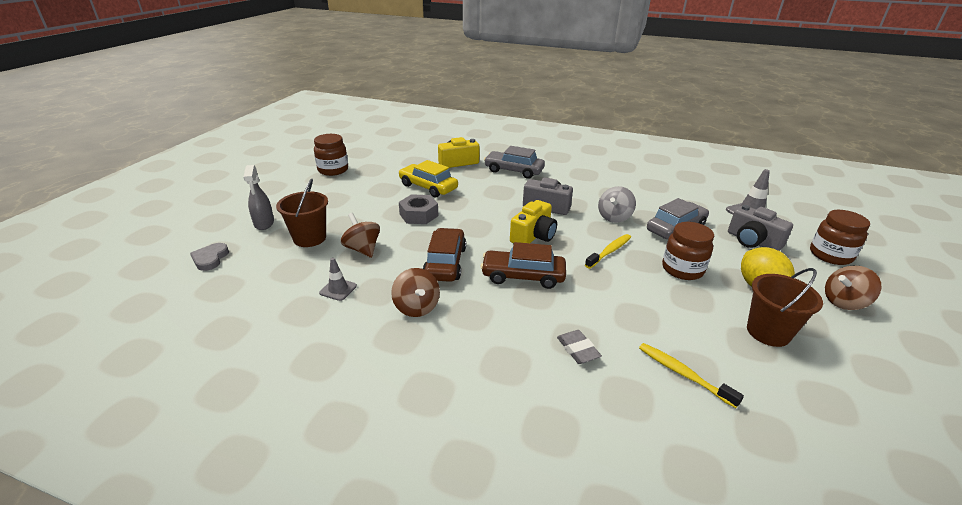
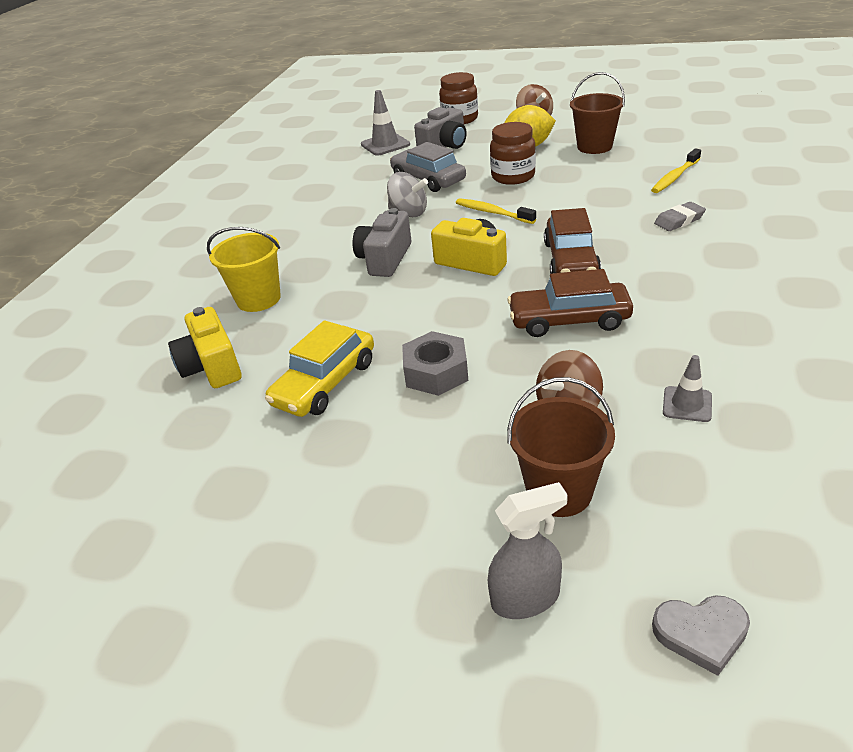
camera: 90 degrees left, 5 degrees up
(333, 170) = (228, 564): brown jar -> none
(416, 307) = (680, 324): brown spinning top -> none
(514, 171) = (258, 299): grey car -> yellow bucket

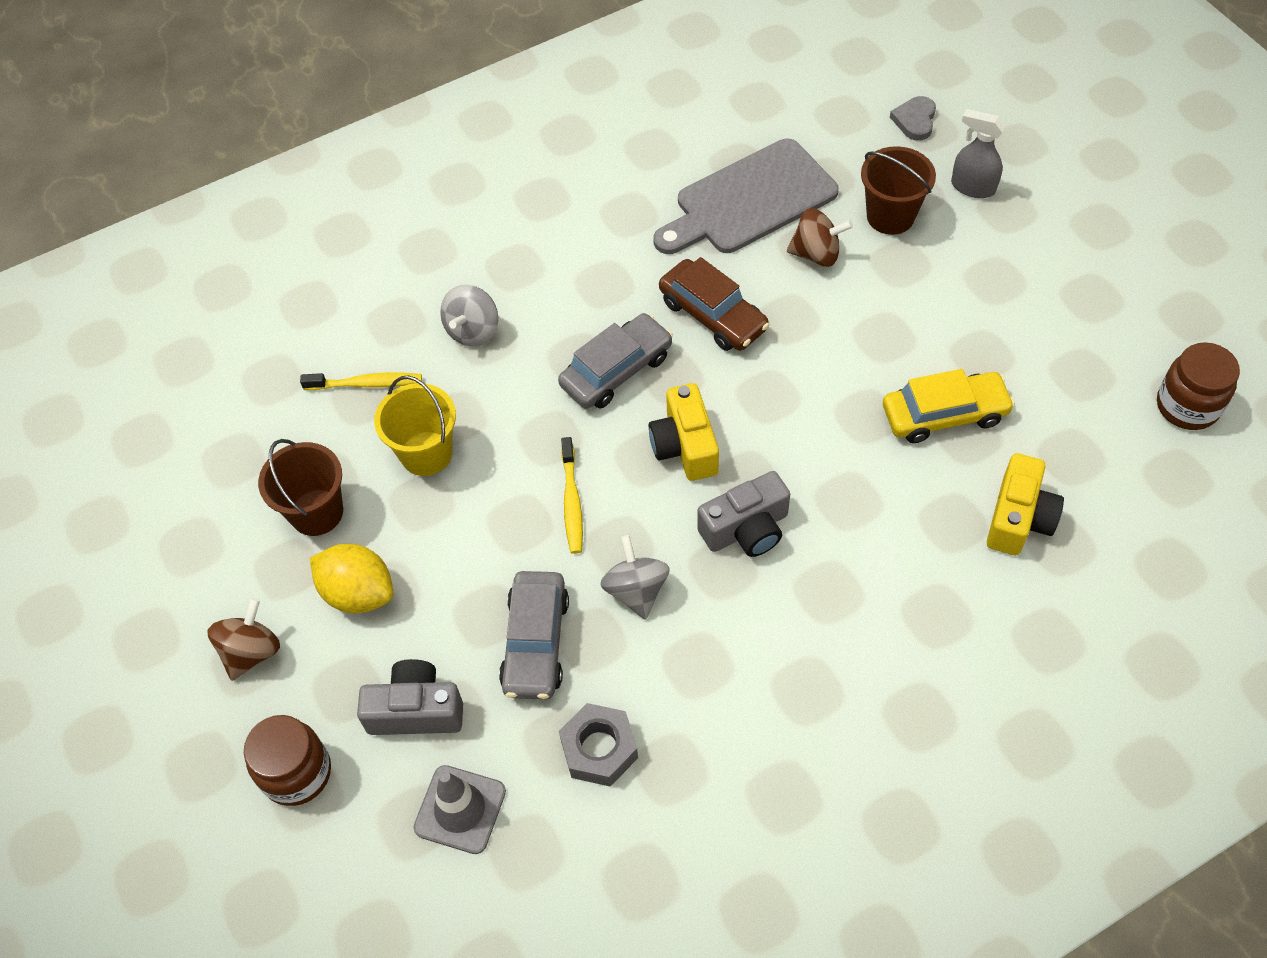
camera: 135 degrees left, 20 degrees up
(258, 299) = (911, 582): yellow bucket -> yellow bucket (426, 453)
(436, 372) = (858, 353): grey nut -> grey nut (599, 749)
(513, 176) = (464, 546): brown jar -> brown jar (1187, 406)
(570, 260) = (616, 370): brown car -> grey car
(679, 220) = (473, 331): grey eraser -> grey spinning top
(687, 404) = (749, 200): grey traffic cone -> grey cutting board
(701, 633) = (915, 120): grey heart -> grey heart turned 120 degrees counterclockwise

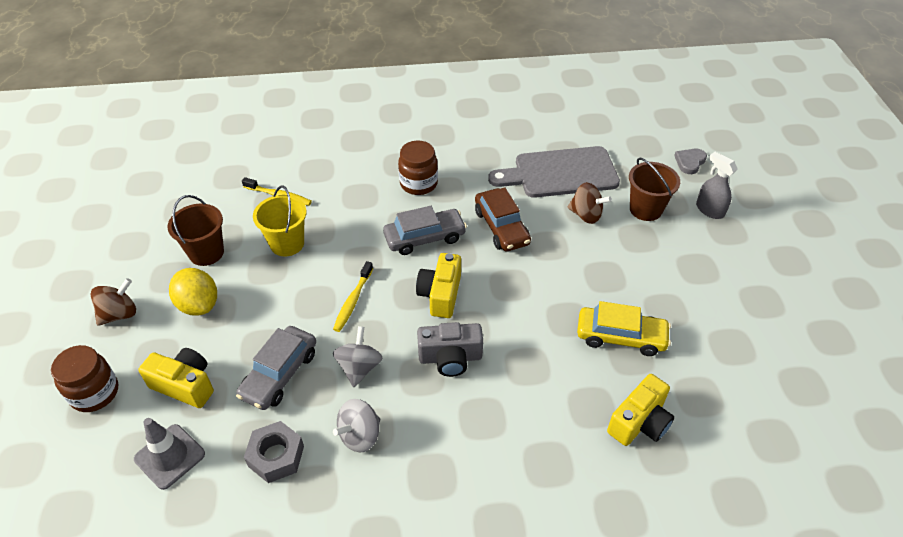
camera: 20 degrees right, 10 degrees down
(416, 710) = (185, 385): grey camera -> yellow camera
(473, 331) = (355, 188): grey spinning top -> grey spinning top (360, 435)
(1187, 406) = (802, 394): brown jar -> brown jar (418, 184)

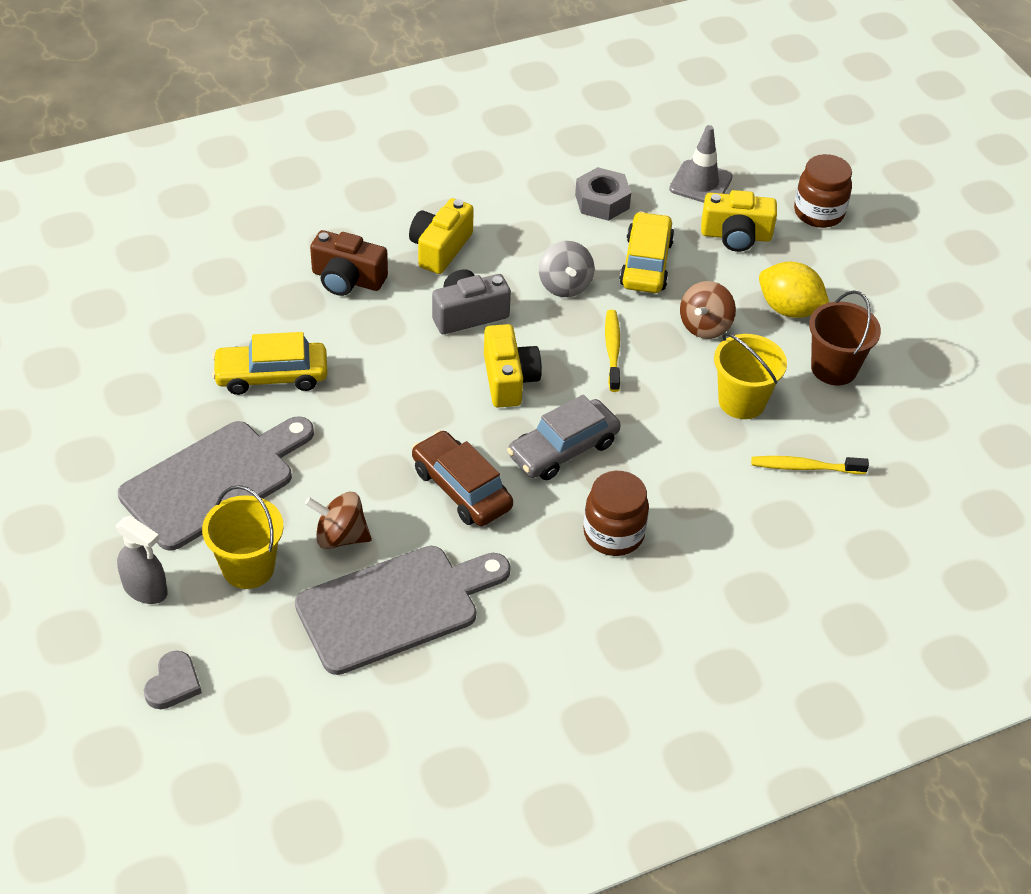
camera: 160 degrees right, 0 degrees up
(119, 314) = (868, 282): brown spinning top -> brown spinning top (705, 326)
(279, 374) = (646, 263): grey car -> yellow car
(360, 435) = (531, 231): grey spinning top -> none
(544, 419) = (347, 279): none -> brown camera
(639, 422) = (244, 295): yellow camera -> yellow camera (440, 248)
(645, 209) = (248, 568): brown bucket -> yellow bucket
(667, 265) = (214, 481): none -> grey cutting board

